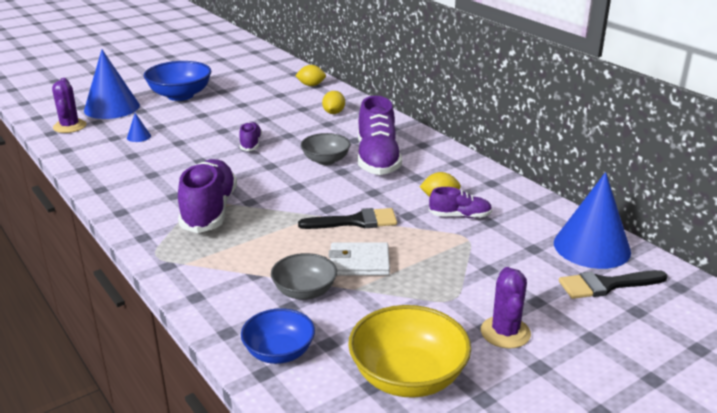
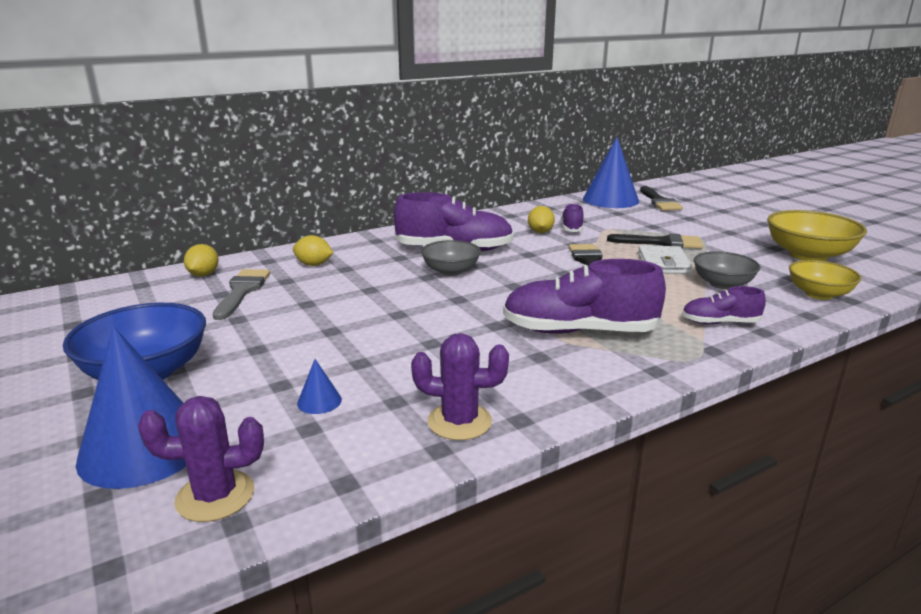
camera: 85 degrees left, 5 degrees down
(250, 144) = (388, 311): purple shoe -> purple shoe (720, 323)
(279, 352) = (818, 294): blue bowl -> yellow bowl
(284, 99) = (242, 291): none -> grey brush
(426, 268) = (661, 243): none -> black brush
(505, 332) = (733, 228): purple cactus -> purple cactus (459, 421)

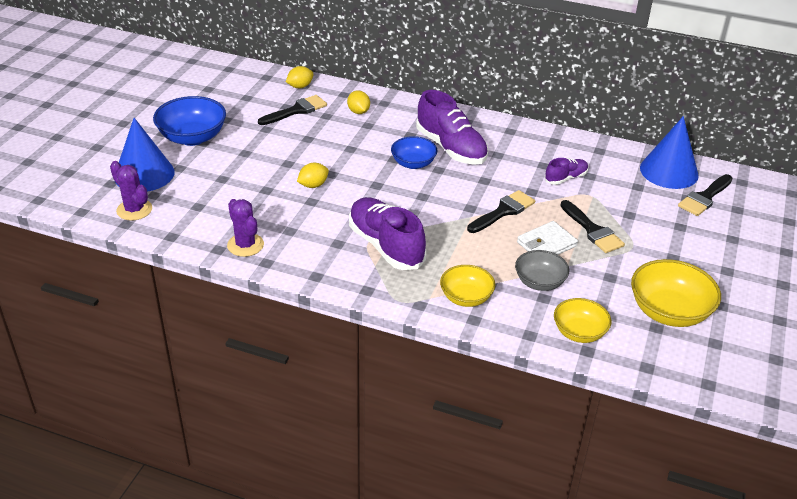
camera: 50 degrees right, 15 degrees up
(242, 291) = (296, 110): grey brush -> black brush
(319, 401) = (220, 197): blue cone -> none
(451, 271) = (413, 163): grey bowl -> blue bowl
(540, 232) = (536, 168): yellow lemon -> yellow lemon (313, 185)
(720, 323) = (466, 297): purple shoe -> yellow bowl

